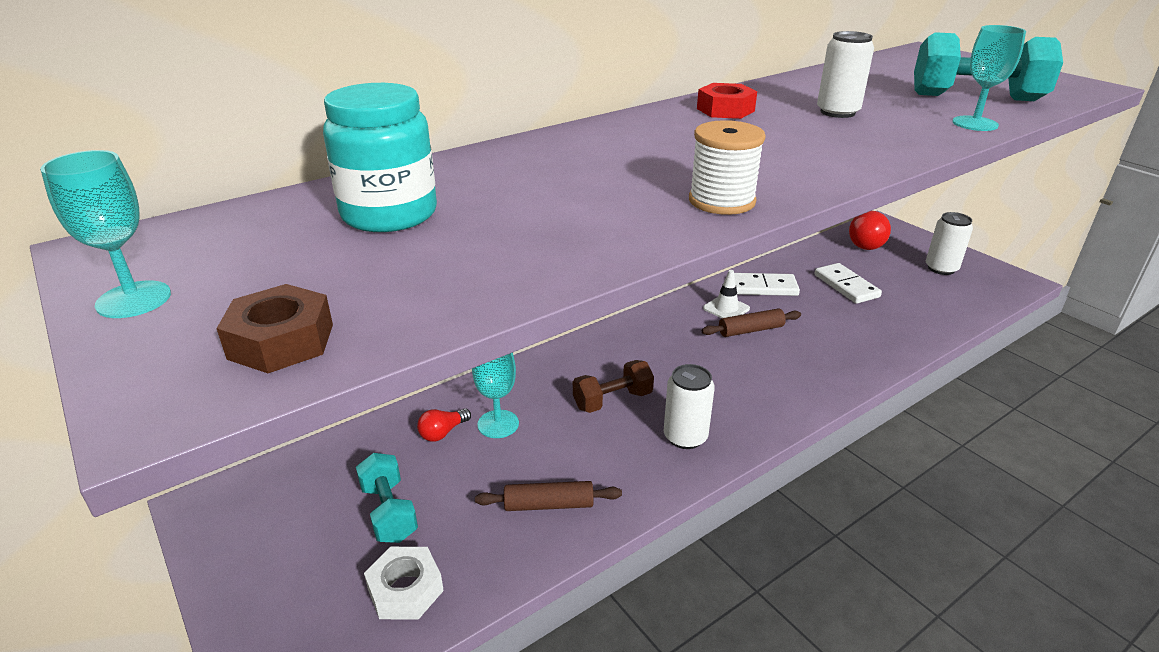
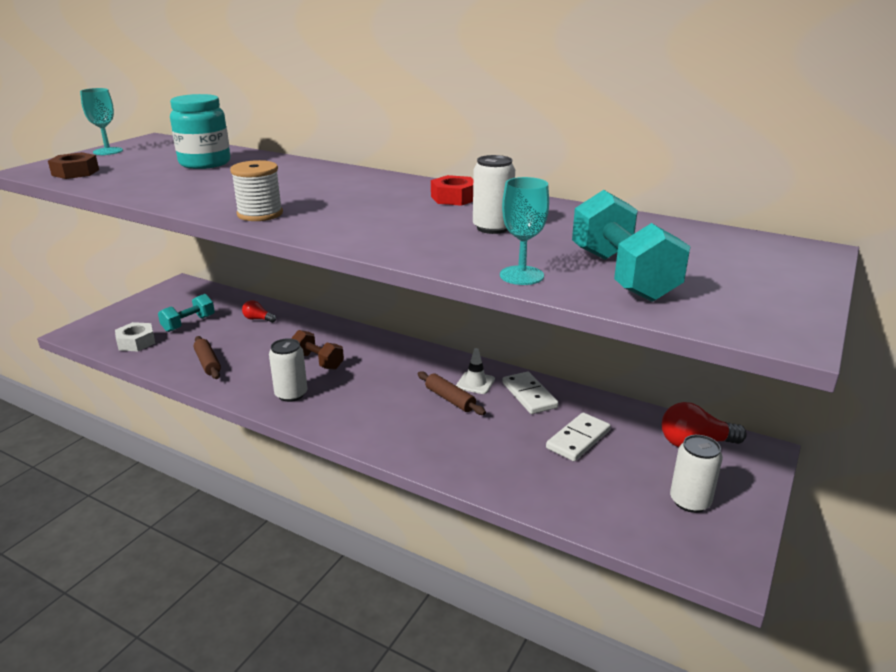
camera: 65 degrees right, 5 degrees down
(498, 424) = (273, 332): turquoise goblet -> none

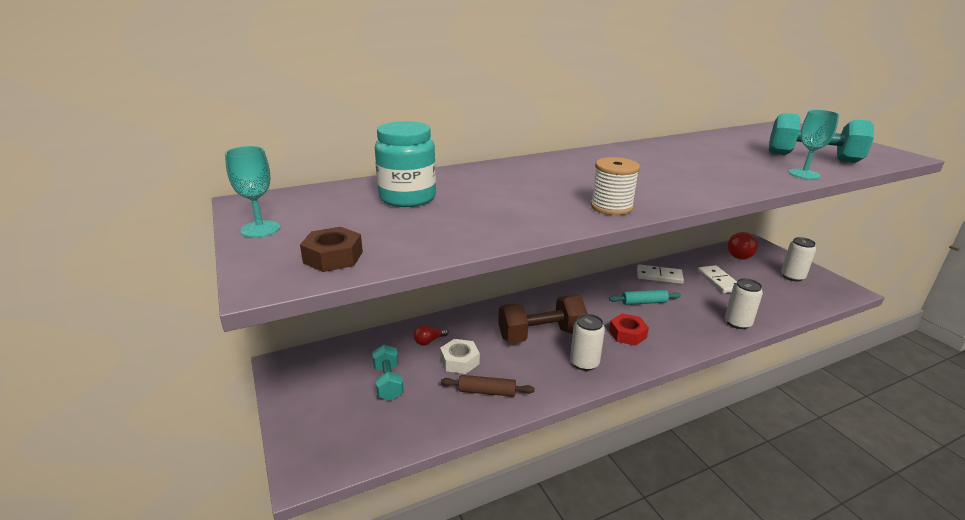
camera: 55 degrees left, 0 degrees up
(136, 342) = (390, 428): white nut -> white nut (459, 361)
(317, 361) = (541, 335): brown dumbbell -> brown dumbbell, size x1.63
(450, 399) = (644, 302): brown rolling pin -> turquoise rolling pin
(454, 198) = (633, 154): red nut -> red nut (627, 334)
(475, 383) = (630, 287): white traffic cone -> none
(492, 228) = (709, 160): white can -> white can (738, 323)

